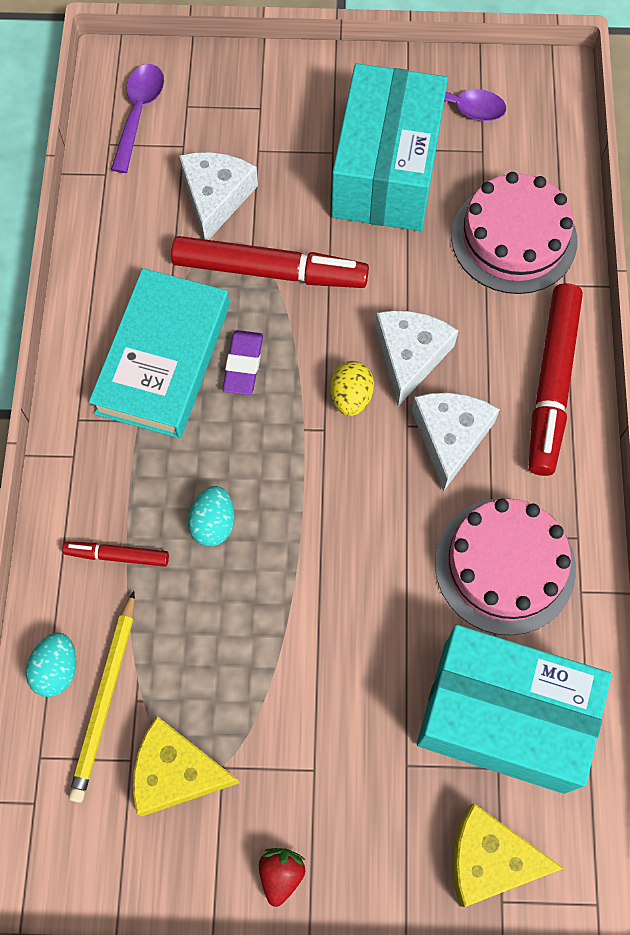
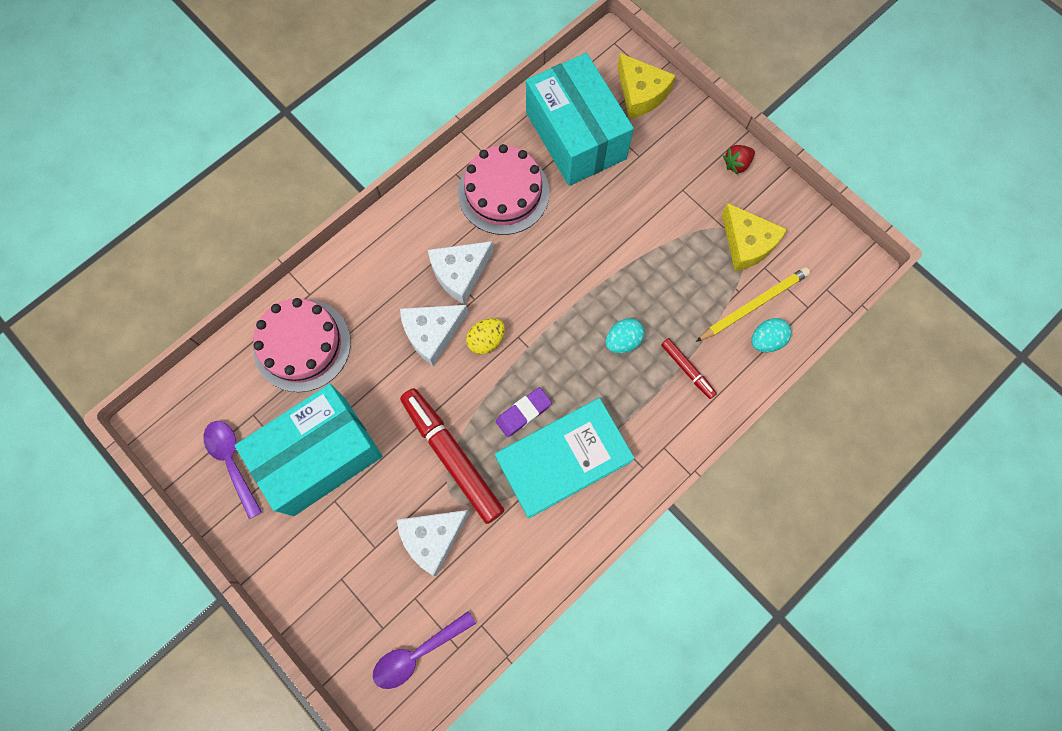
camera: 135 degrees left, 5 degrees up
(551, 384) = (380, 251): red marker -> none

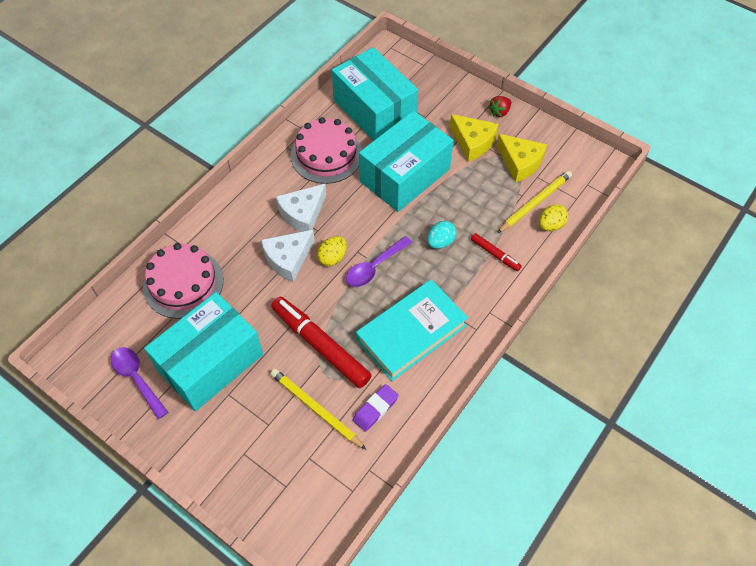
camera: 10 degrees left, 15 degrees down
(417, 653) = (319, 501): purple spoon -> purple spoon (374, 267)
(433, 538) = (315, 409): white cheese -> yellow pencil
(523, 413) = (372, 304): purple eraser -> purple eraser (375, 409)
(596, 238) = (405, 175): none -> turquoise box
(641, 93) = (417, 76): yellow cheese -> yellow cheese (473, 142)
(766, 340) = (550, 225): turquoise egg -> yellow egg

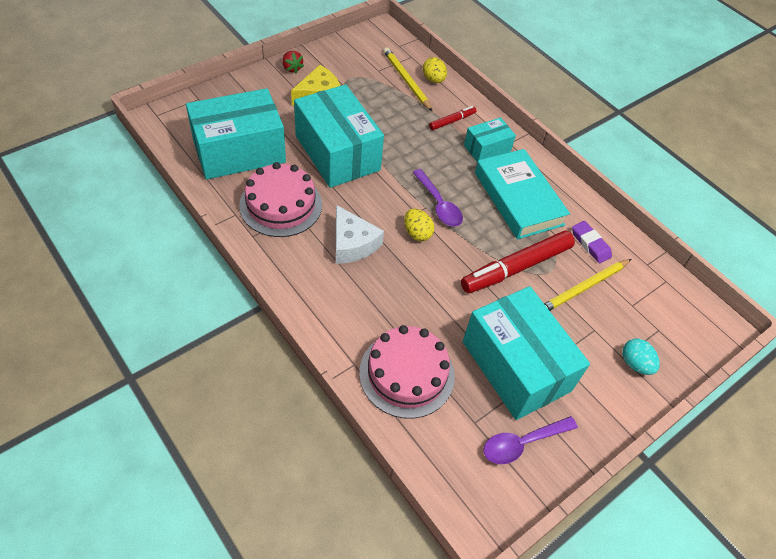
camera: 80 degrees left, 5 degrees down
(288, 259) = (406, 269): white cheese -> none
(440, 242) = (426, 151): turquoise egg -> turquoise egg (635, 364)
(470, 293) = (487, 148): none -> turquoise box
(520, 162) = (358, 75): yellow cheese -> none

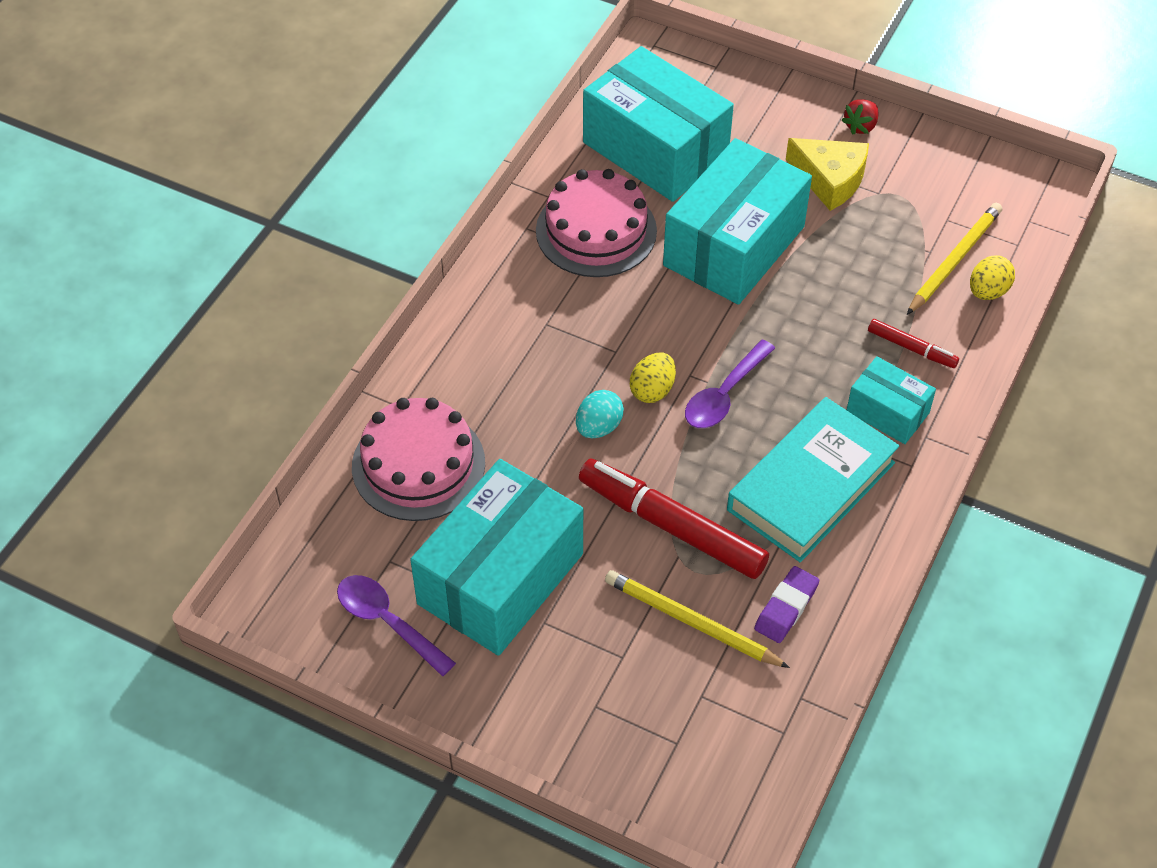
camera: 70 degrees right, 0 degrees up
(352, 244) = (584, 329): white cheese -> none
(635, 364) = (593, 725): turquoise egg -> turquoise egg (598, 427)

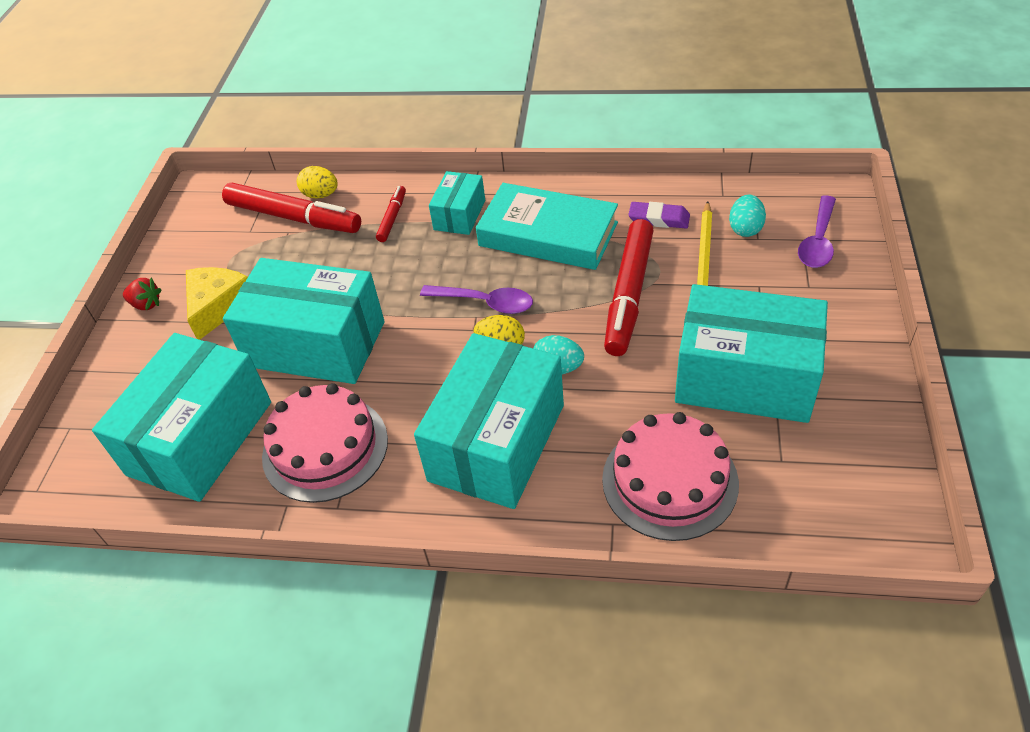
camera: 105 degrees left, 5 degrees down
(387, 622) = (839, 436): purple spoon -> purple spoon (818, 241)
(533, 352) = (497, 442): none -> turquoise box
(724, 691) = (745, 229): none -> turquoise egg
(954, 260) = (293, 217): yellow pencil -> red marker

